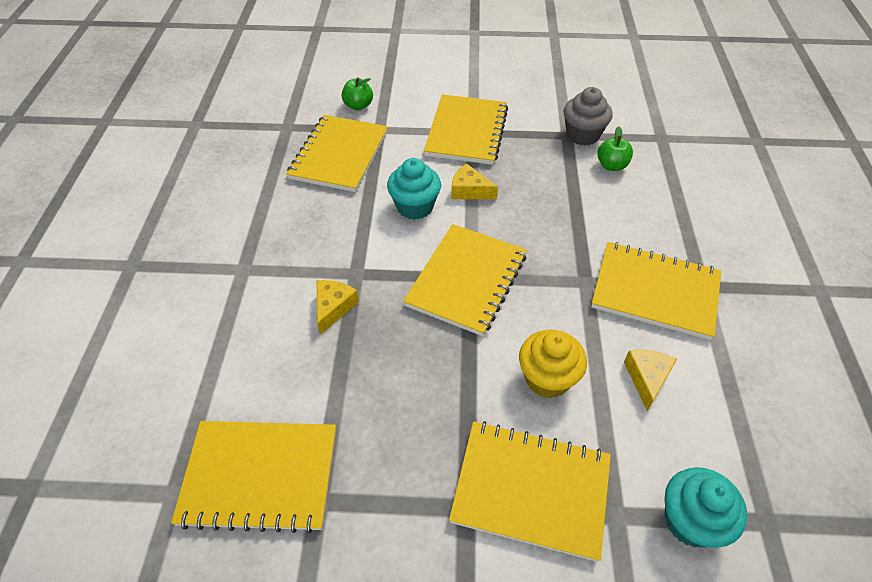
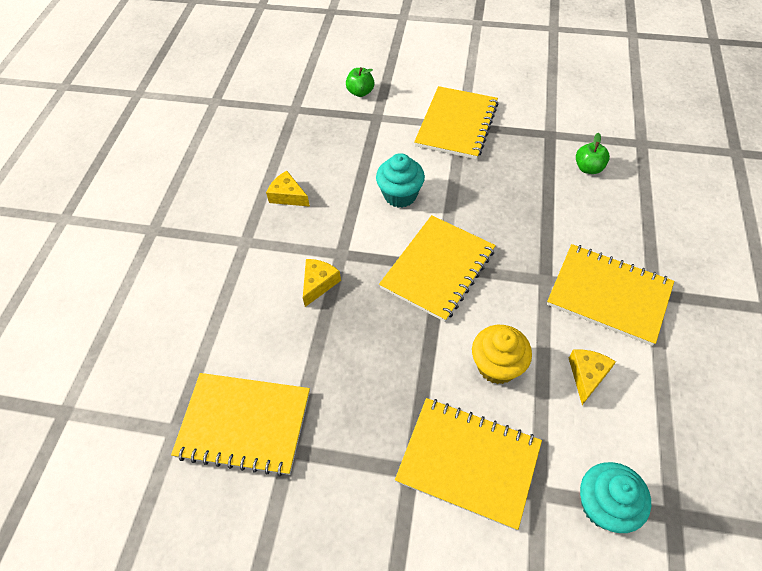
camera: 10 degrees right, 5 degrees up
(339, 155) = (338, 140): yellow notebook -> none
(469, 190) = (451, 183): yellow cheese -> yellow cheese (288, 196)
(582, 135) = (565, 135): grey cupcake -> none

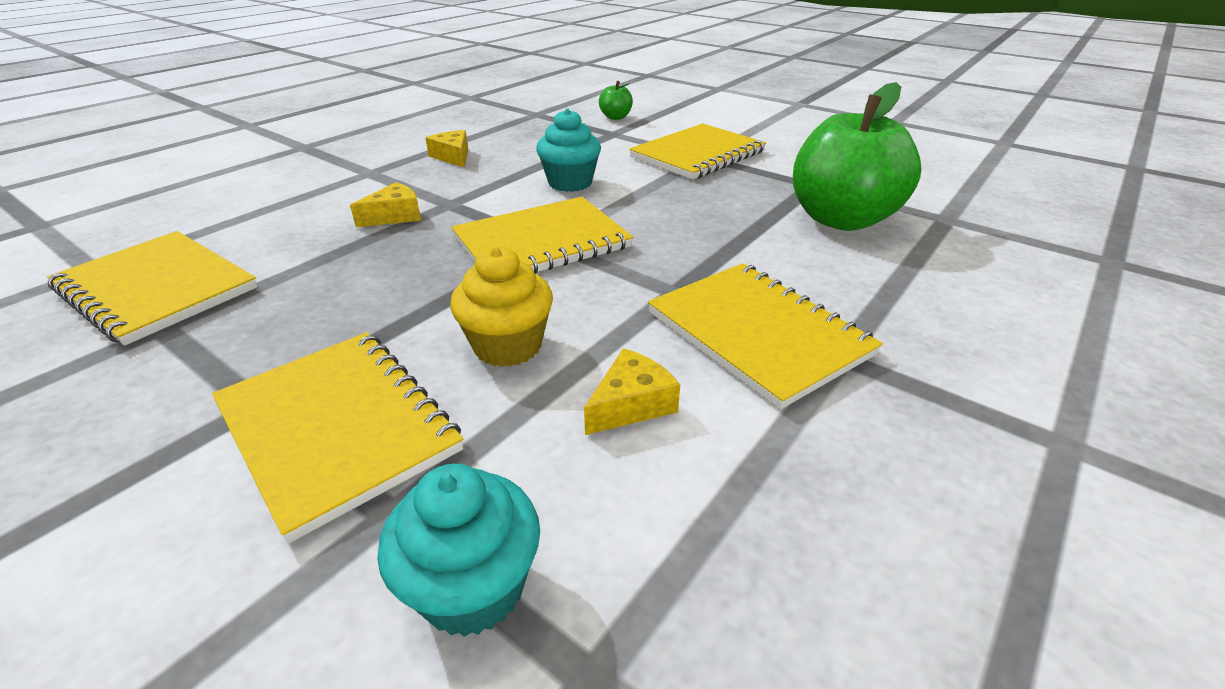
camera: 25 degrees right, 20 degrees down
(588, 168) = (841, 219): green apple -> green apple, size x2.36

